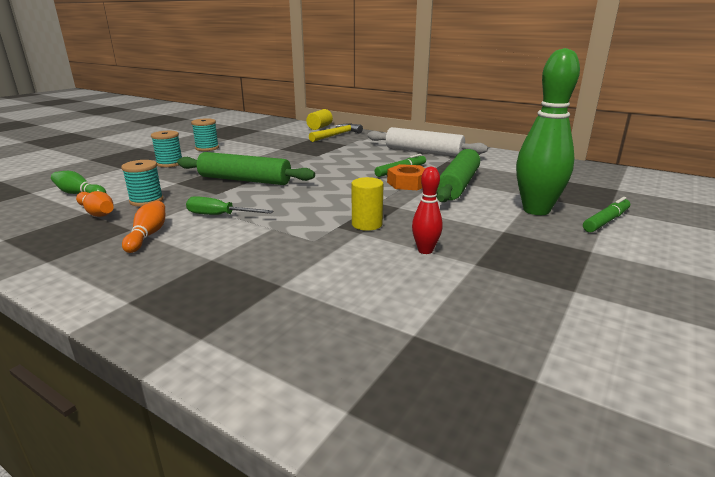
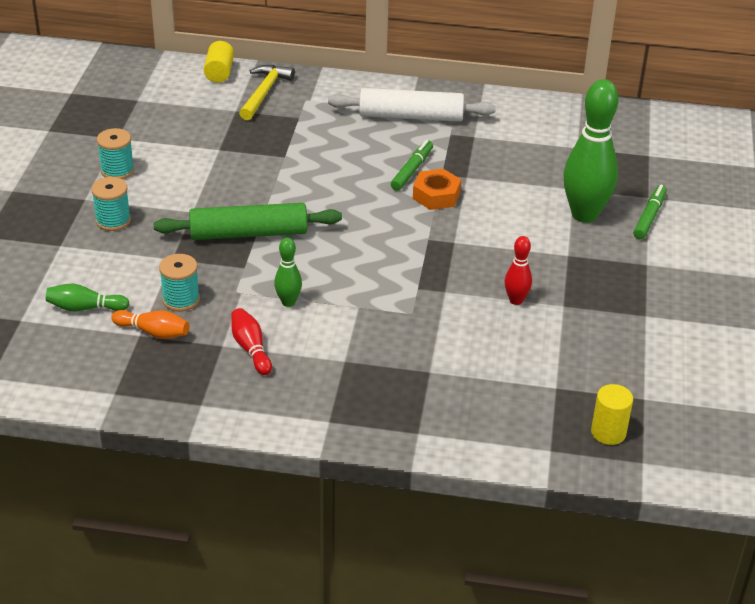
camera: 25 degrees left, 15 degrees up
(148, 235) = (251, 348): orange bowling pin -> red bowling pin
(219, 215) = (288, 302): green screwdriver -> green bowling pin
(367, 224) = (442, 278): yellow cylinder -> yellow cylinder (608, 432)
(458, 185) = (490, 186): green rolling pin -> none

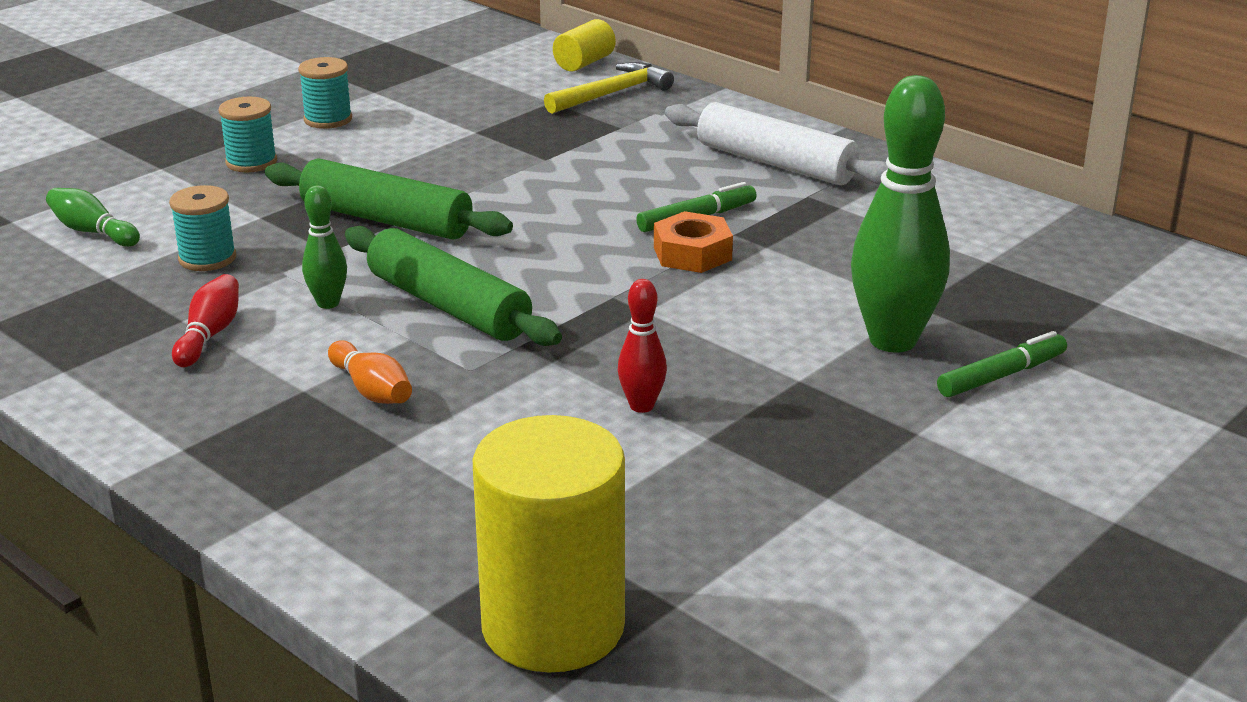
camera: 35 degrees right, 10 degrees down
(153, 332) = (127, 279): orange bowling pin -> orange bowling pin (372, 390)
(353, 278) = (448, 306): none -> green rolling pin
(608, 432) = (553, 627): yellow cylinder -> yellow cylinder, size x2.08

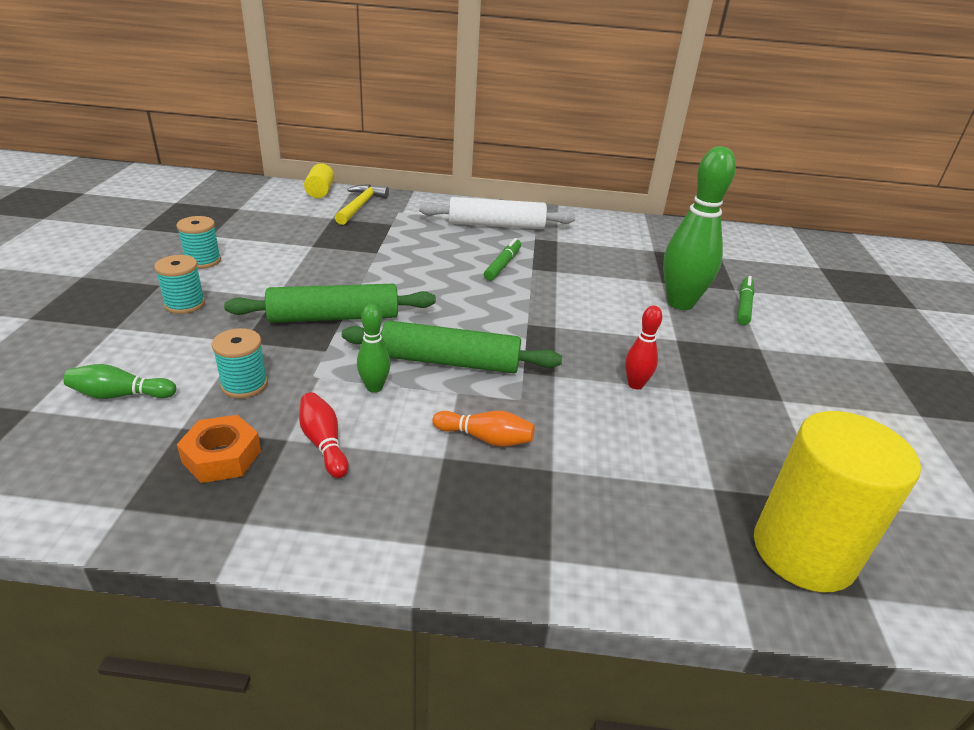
camera: 40 degrees left, 5 degrees up
(692, 253) = (529, 286): orange nut -> orange nut (222, 456)

